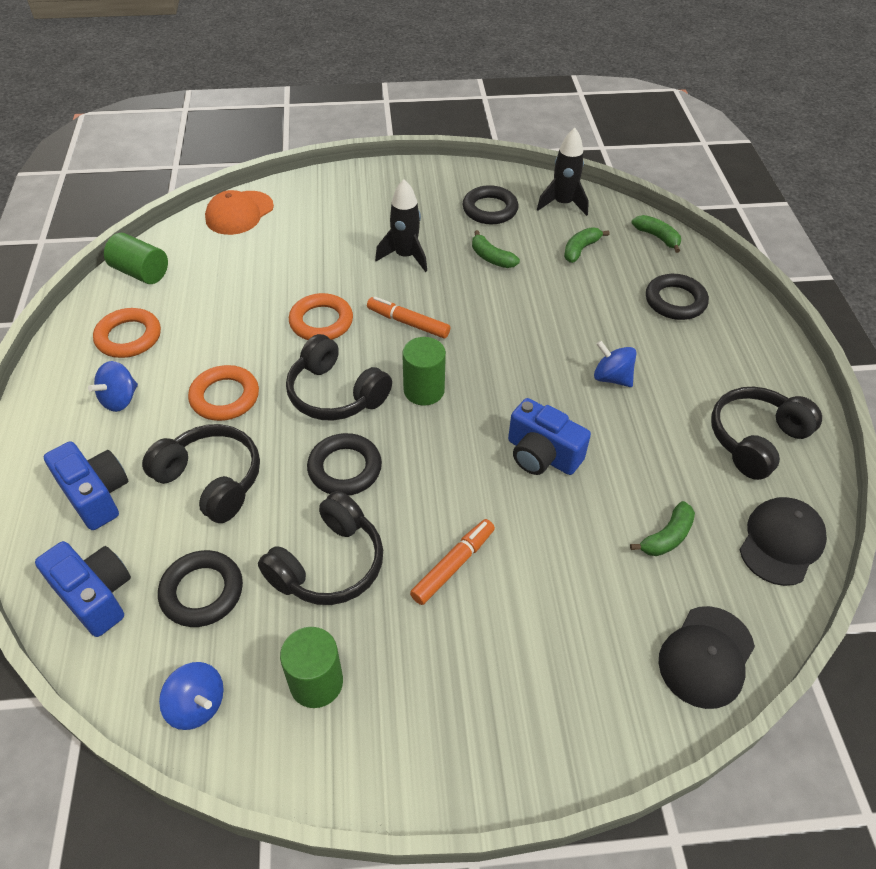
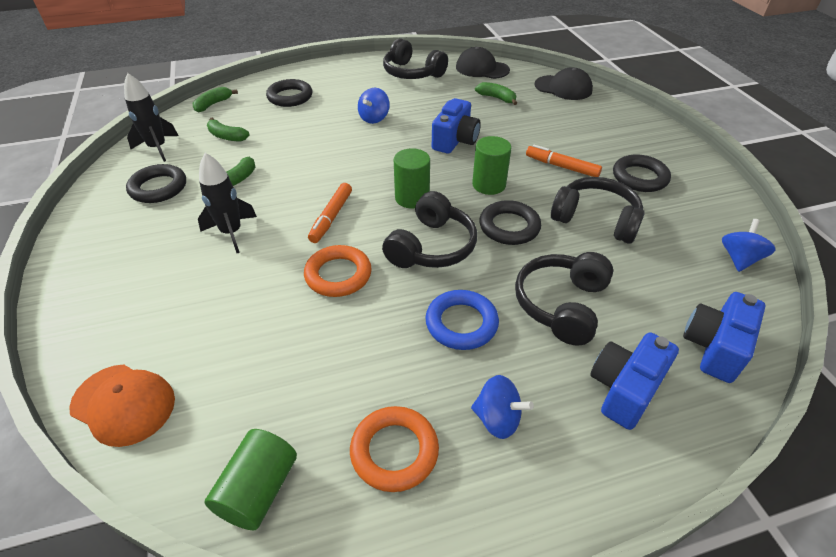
camera: 100 degrees left, 5 degrees down
(202, 592) = (662, 280): black ring -> black ring (639, 177)
(225, 397) = (461, 323): orange ring -> blue ring
(316, 682) = (680, 209): green cylinder -> green cylinder (489, 185)

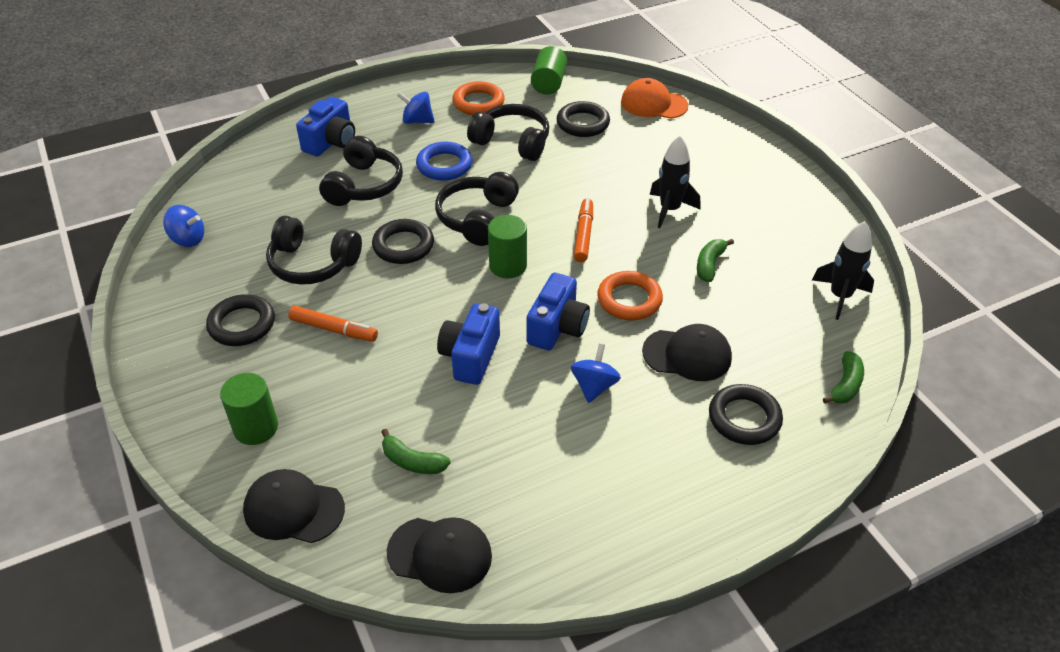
camera: 170 degrees right, 0 degrees up
(158, 188) = (784, 246): black ring -> black ring (583, 123)
(227, 136) = (773, 326): green banana -> none
(301, 127) = (687, 355): none -> black cap
(338, 275) = (553, 187): orange ring -> orange ring (629, 300)
(412, 73) = (569, 518): black headphones -> black headphones (512, 142)
(489, 185) = (424, 292): green cylinder -> green cylinder (256, 428)
(714, 347) = (254, 171): blue camera -> blue camera (557, 327)
(739, 259) = (188, 239): blue spinning top -> blue spinning top turned 90 degrees counterclockwise

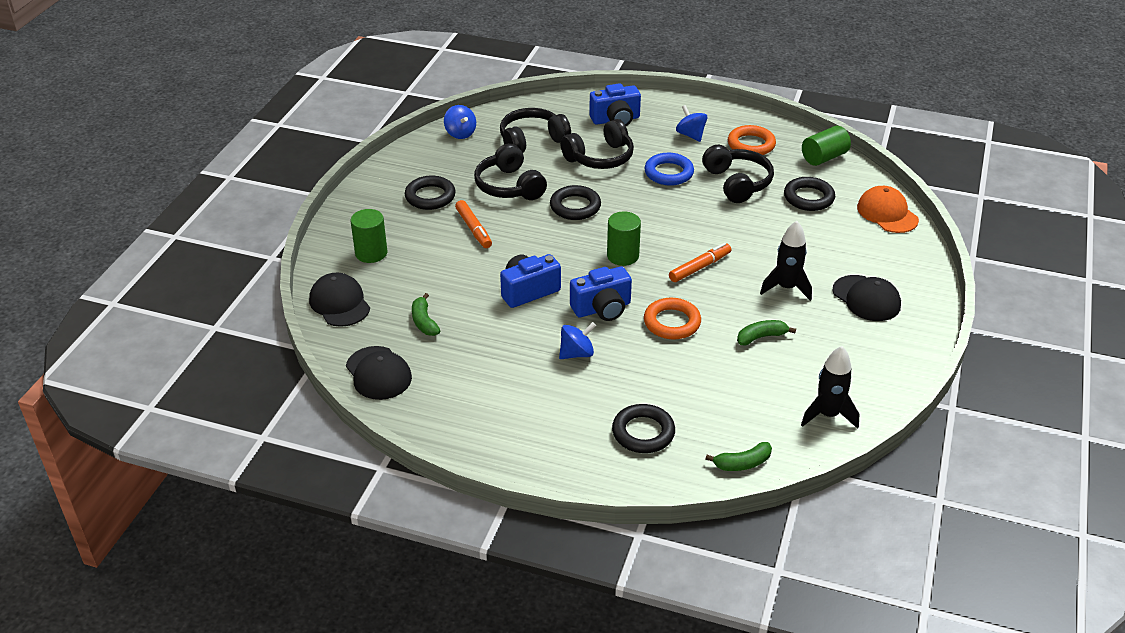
camera: 45 degrees right, 5 degrees down
(477, 218) = (644, 217): black headphones -> black headphones (532, 140)
(687, 355) = (661, 376): black cap -> black cap (866, 298)

